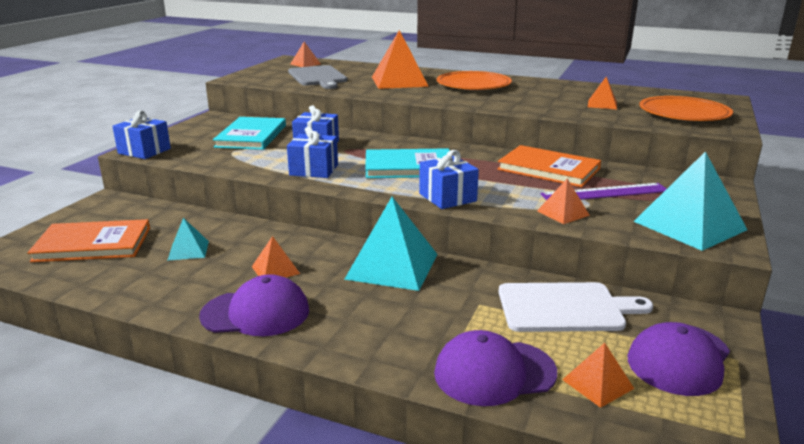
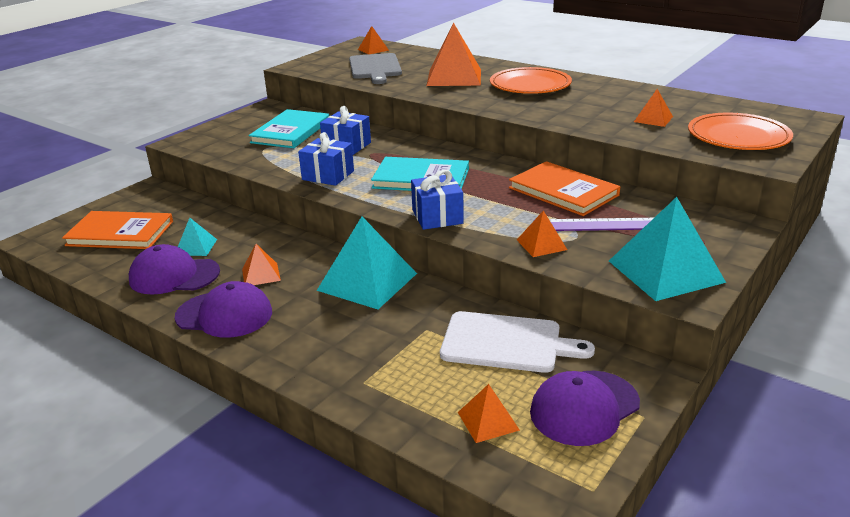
camera: 15 degrees right, 5 degrees up
(144, 151) = (187, 143): blue gift -> none
(494, 373) = (400, 397): purple cap -> purple cap (174, 276)

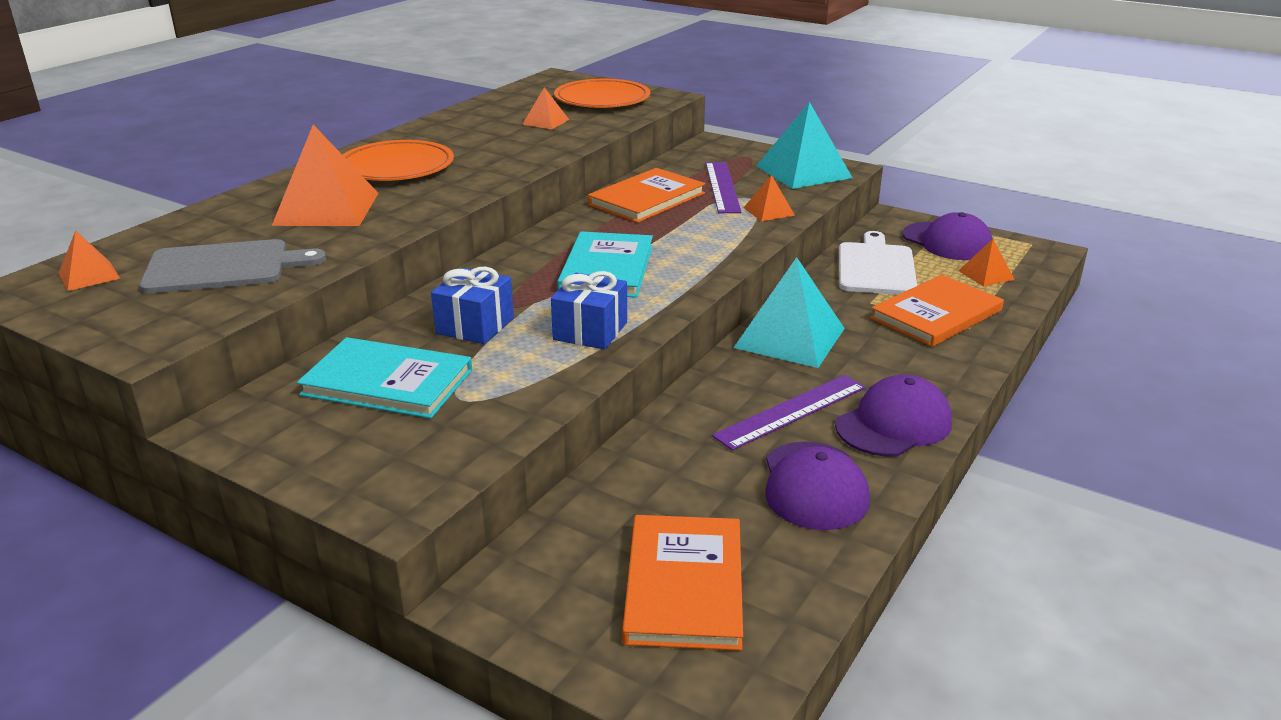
camera: 95 degrees left, 0 degrees up
(196, 247) = (724, 483): turquoise pyramid -> none
(224, 315) = (893, 424): purple cap -> purple cap turned 45 degrees clockwise
(261, 274) = (791, 411): orange pyramid -> purple ruler
(395, 365) = (936, 314): none -> orange book
(437, 217) = (715, 257): blue gift -> none

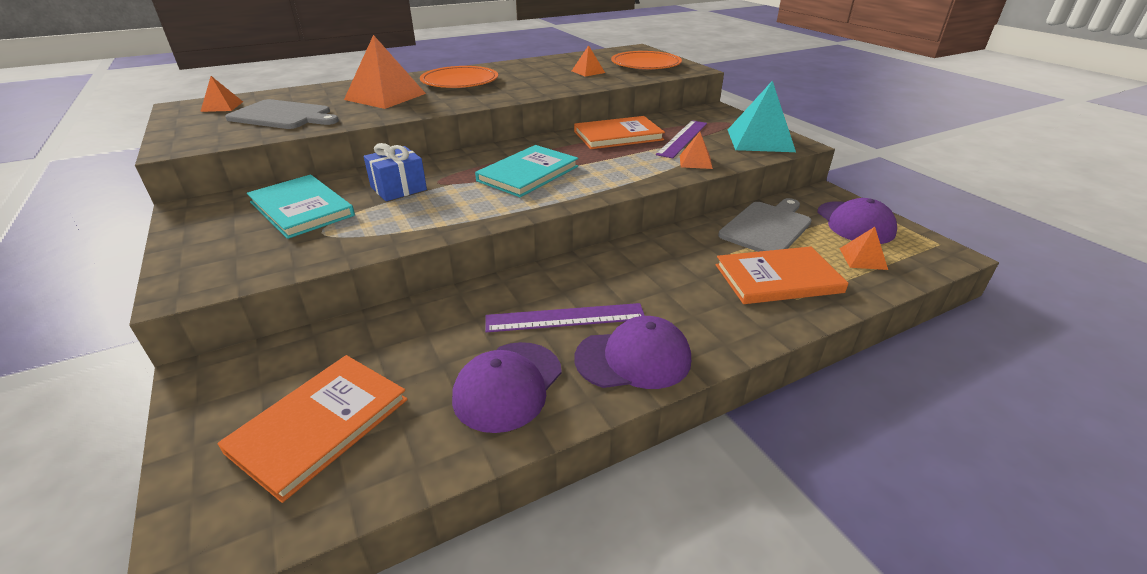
camera: 30 degrees right, 5 degrees up
(590, 331) = (458, 211): blue gift -> none
(790, 338) = (633, 261): turquoise pyramid -> none
(876, 267) = (767, 227): white cutting board -> grey cutting board

